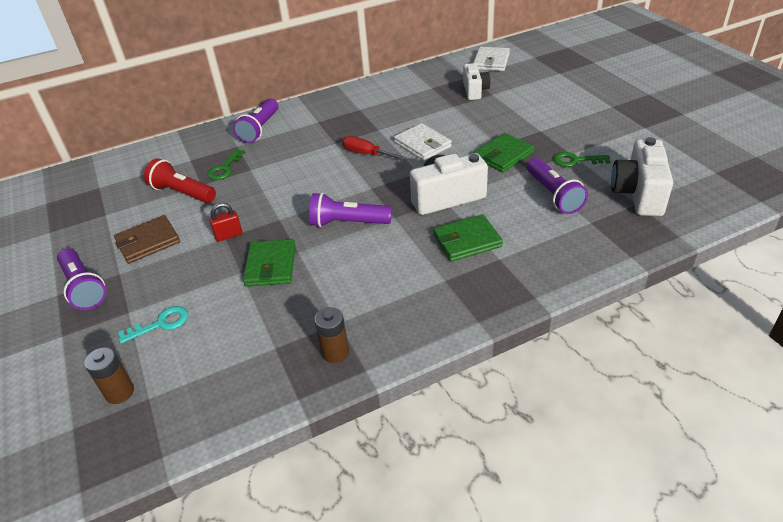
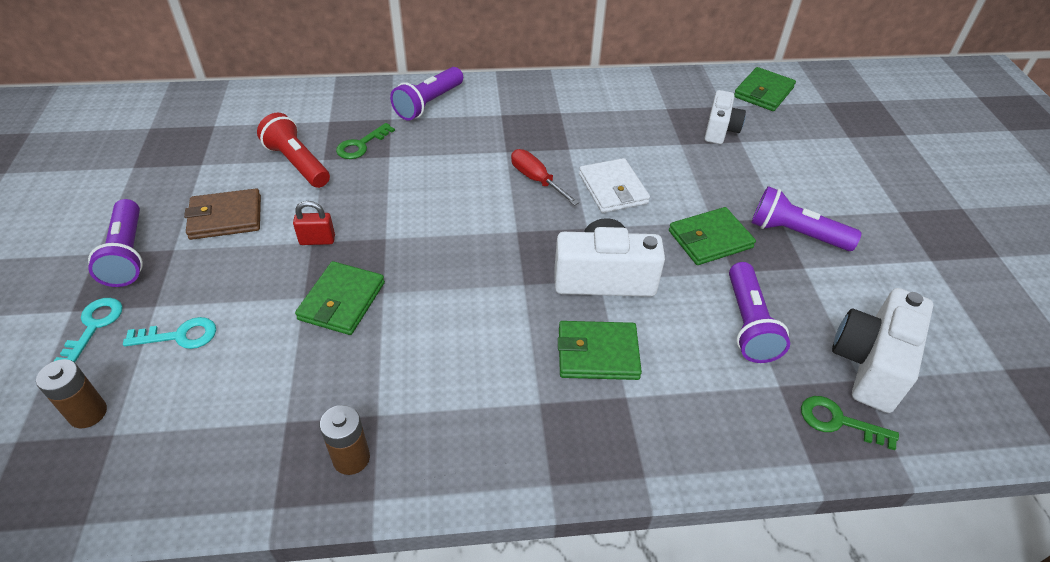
camera: 15 degrees right, 5 degrees up
(87, 339) = (94, 326): none -> turquoise key
(348, 223) = (463, 272): purple flashlight -> purple flashlight (795, 233)
(491, 61) = (763, 92): white wallet -> green wallet
(576, 160) = (806, 280): green key -> green key (838, 421)

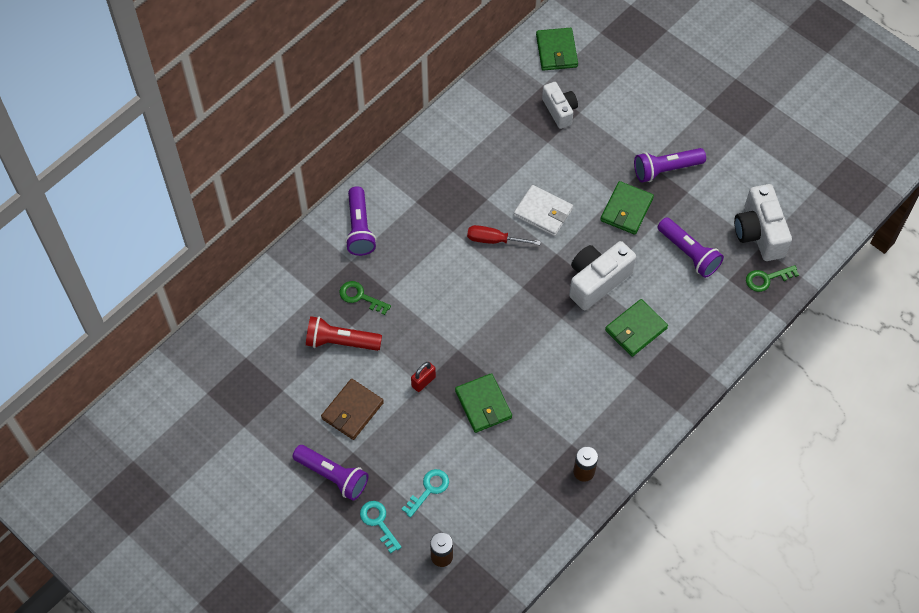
camera: 40 degrees left, 15 degrees up
(361, 145) = (360, 297): green key -> green key turned 120 degrees clockwise

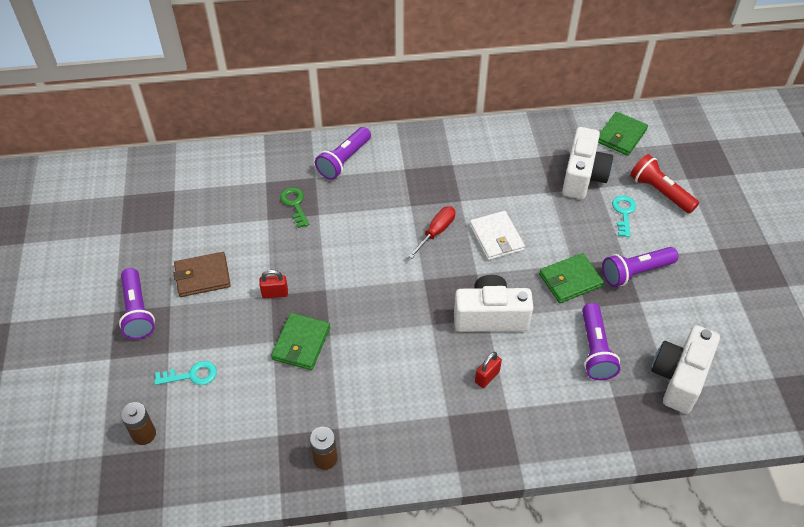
camera: 40 degrees right, 10 degrees down
(340, 342) = (247, 224): red flashlight -> red flashlight (660, 192)
(378, 522) = (129, 370): turquoise key -> turquoise key (624, 213)
(494, 240) = (436, 232): red screwdriver -> red screwdriver turned 75 degrees clockwise
(559, 110) = (583, 176): white camera -> white camera, size x1.55
(636, 329) = (487, 377): green wallet -> red padlock
(665, 169) = (635, 272): purple flashlight -> purple flashlight turned 45 degrees counterclockwise
(767, 279) = (652, 421): green key -> none

